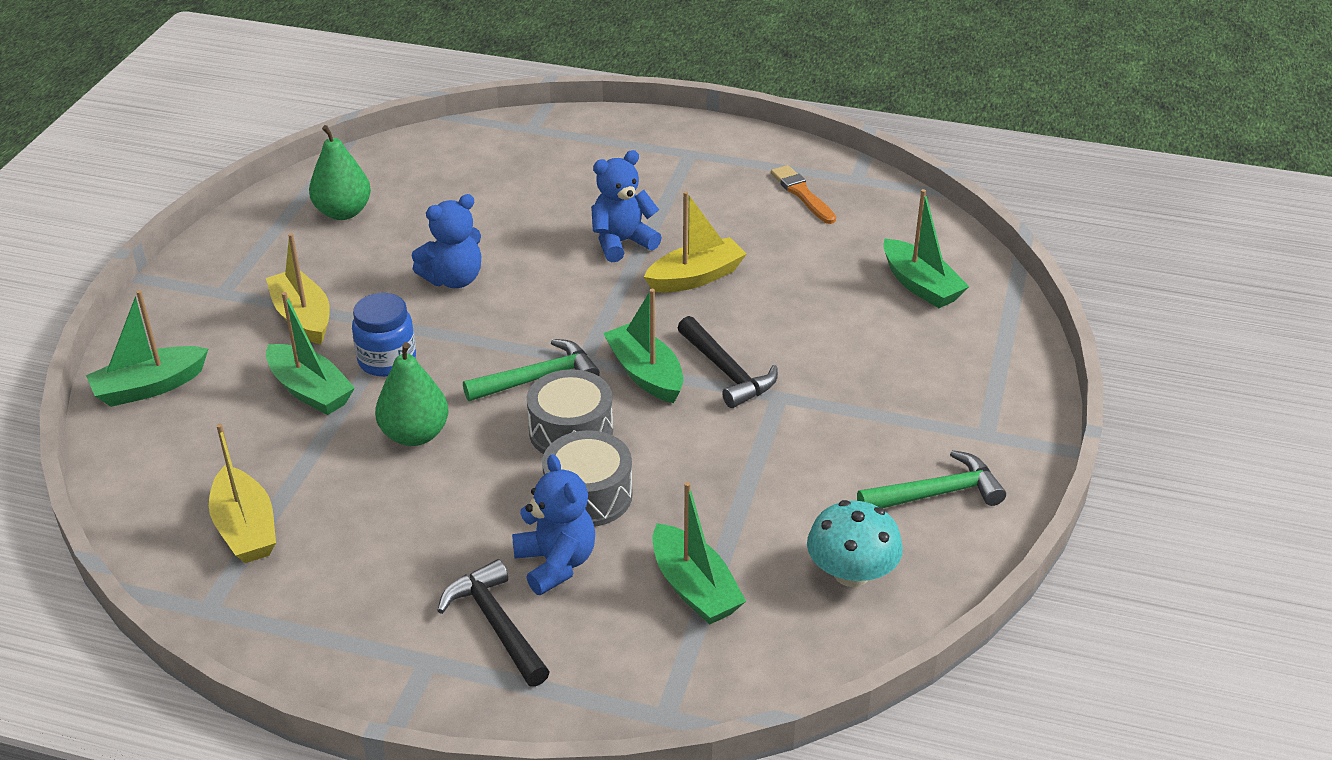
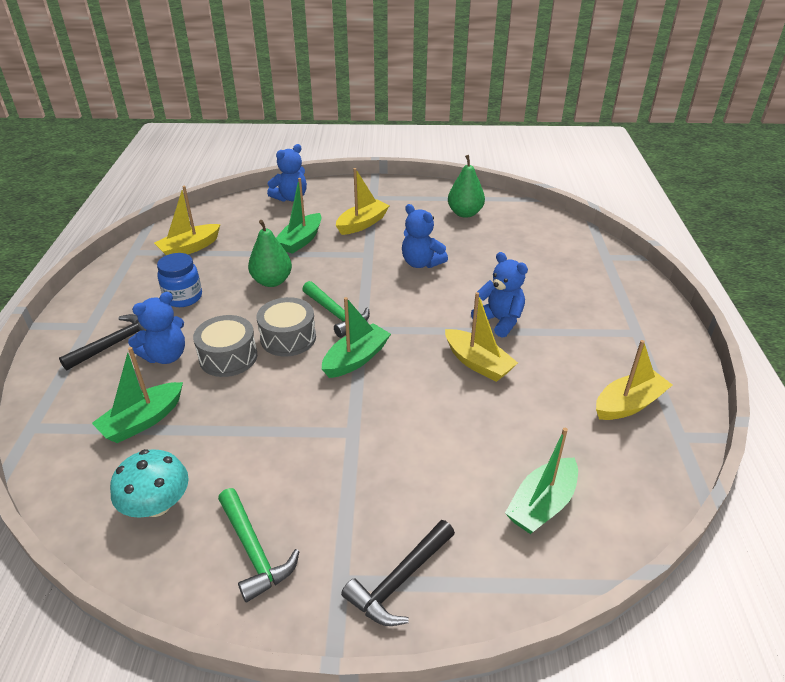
camera: 75 degrees right, 0 degrees up
(149, 387) = (290, 198): green boat -> blue teddy bear
(387, 360) = (334, 258): blue jar -> blue jar (183, 297)
(727, 371) = (372, 398): black hammer -> black hammer (400, 580)
(802, 194) = (628, 404): orange brush -> yellow boat

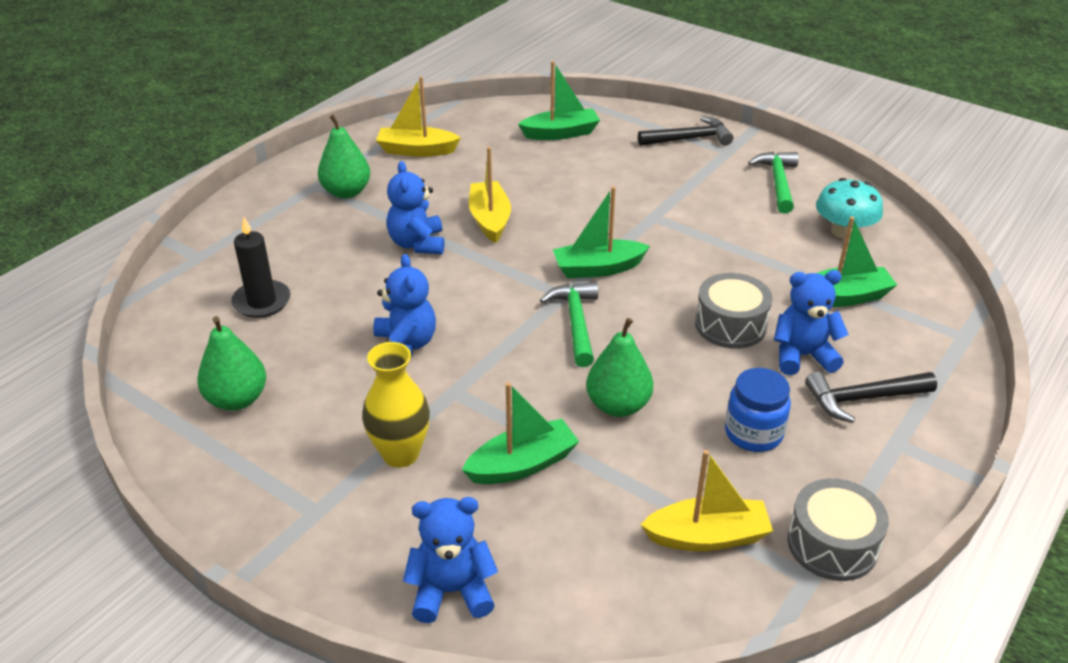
camera: 145 degrees left, 0 degrees up
(288, 338) = (651, 319): grey drum -> grey drum (832, 544)
(362, 224) = (400, 454): yellow boat -> yellow vase
(528, 251) = (262, 302): none -> black candle
(608, 337) = (346, 192): none -> green pear

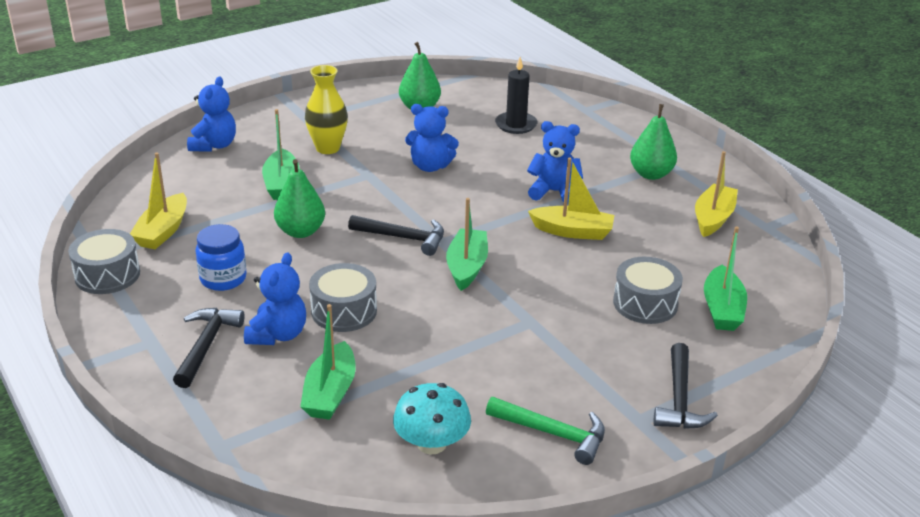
camera: 110 degrees right, 5 degrees down
(576, 323) = (403, 238): green hammer -> black hammer
(580, 167) = (645, 303): none -> grey drum

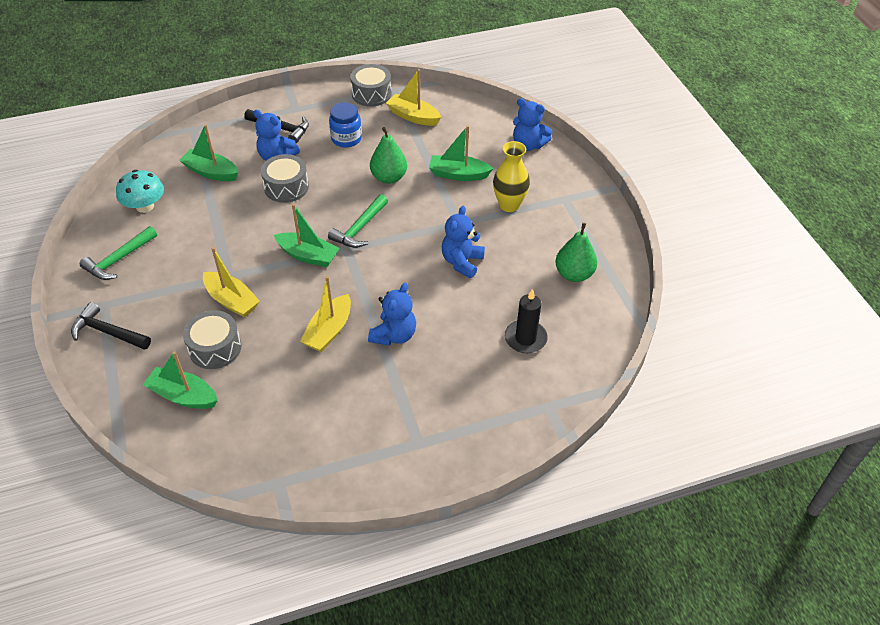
camera: 105 degrees right, 15 degrees up
(403, 238) = (360, 228): black hammer -> green hammer
(651, 174) = (401, 420): green pear -> none
(713, 218) = (309, 442): yellow boat -> yellow boat (231, 301)

